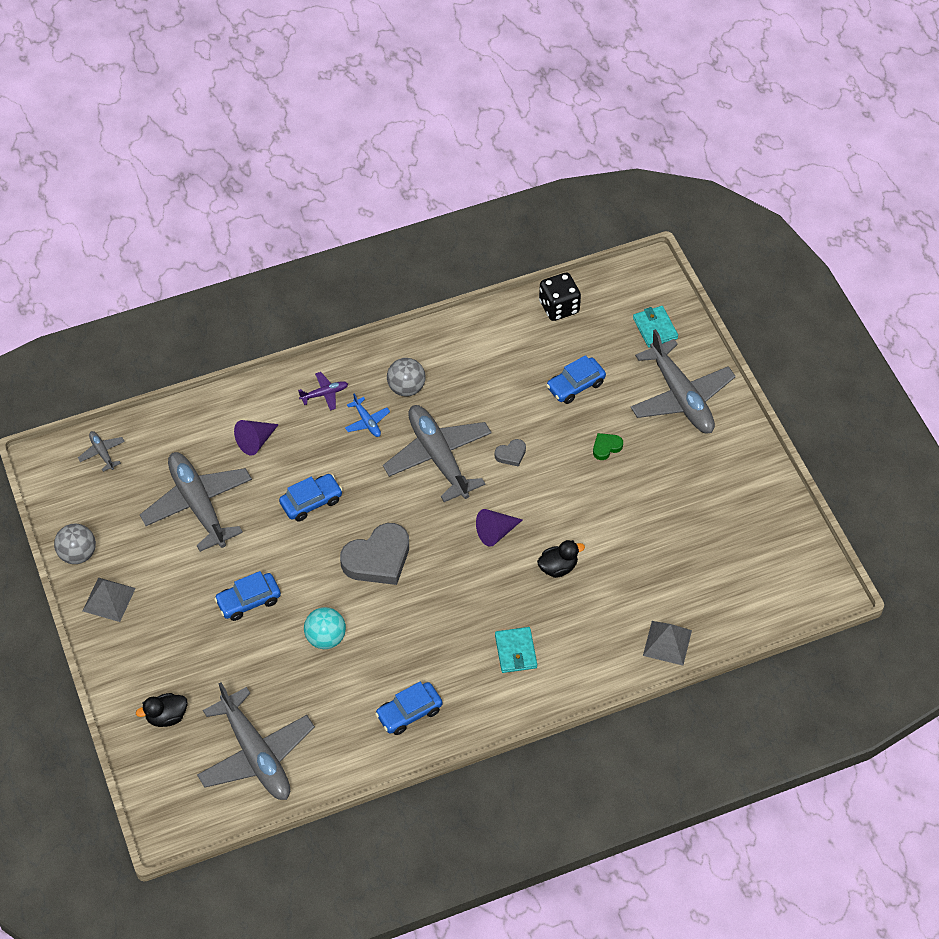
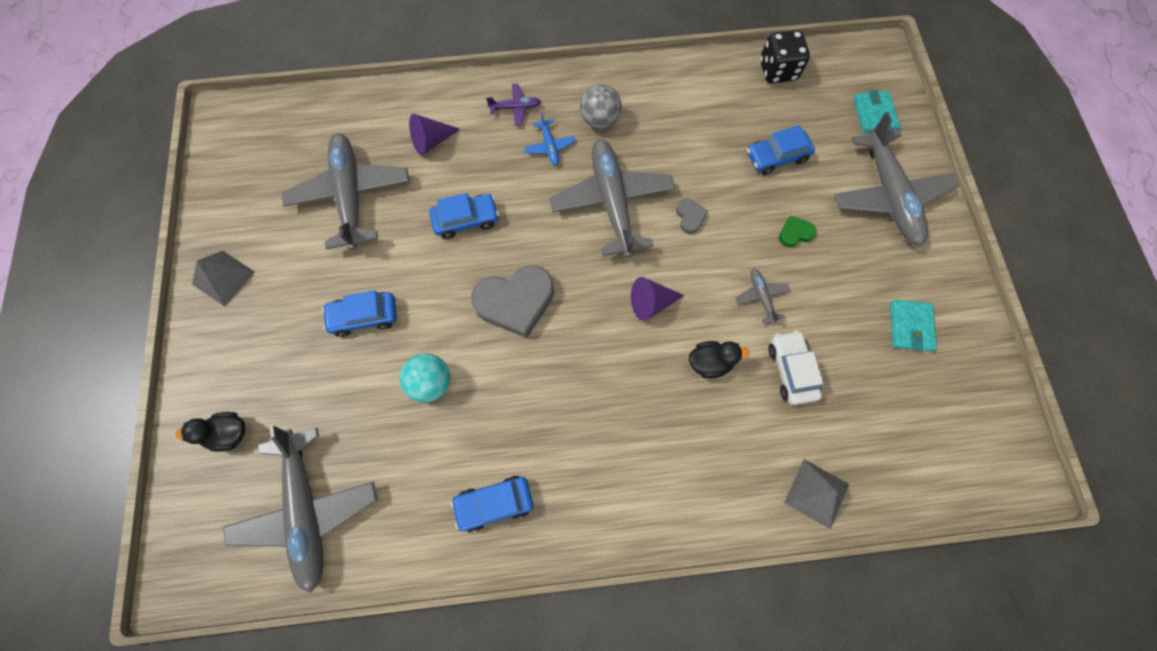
camera: 15 degrees right, 15 degrees up
(78, 554) = (213, 220): grey ball -> none
(102, 453) = (278, 118): grey plane -> grey plane (761, 297)
(511, 454) = (690, 217): grey heart -> grey heart turned 90 degrees counterclockwise
(515, 651) = (636, 457): turquoise wallet -> turquoise wallet (910, 326)
(627, 557) = (791, 370): none -> white car

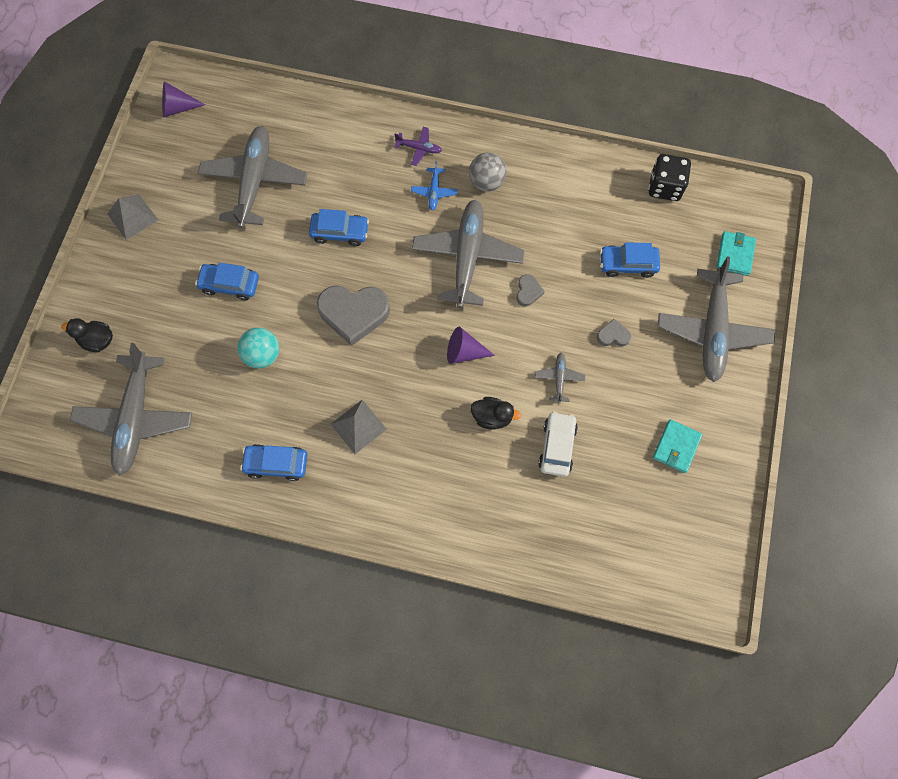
camera: 20 degrees right, 0 degrees up
(431, 141) = (337, 155): purple cone -> purple cone (178, 108)
(795, 233) = (613, 335): green heart -> grey heart
(816, 493) = (533, 548): grey pyramid -> grey pyramid (358, 426)

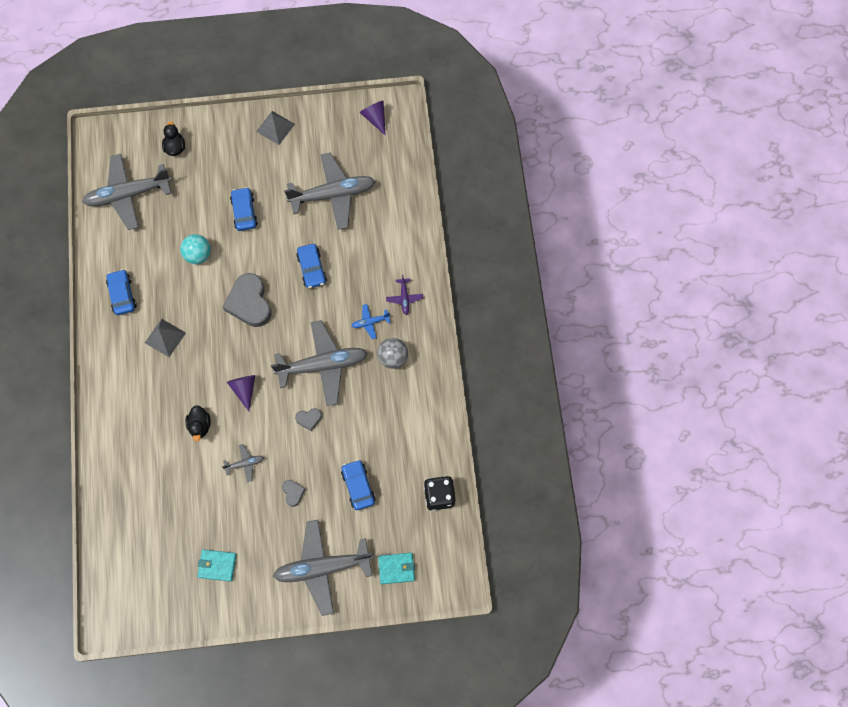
camera: 70 degrees right, 0 degrees up
(557, 446) = (191, 478): white car -> none

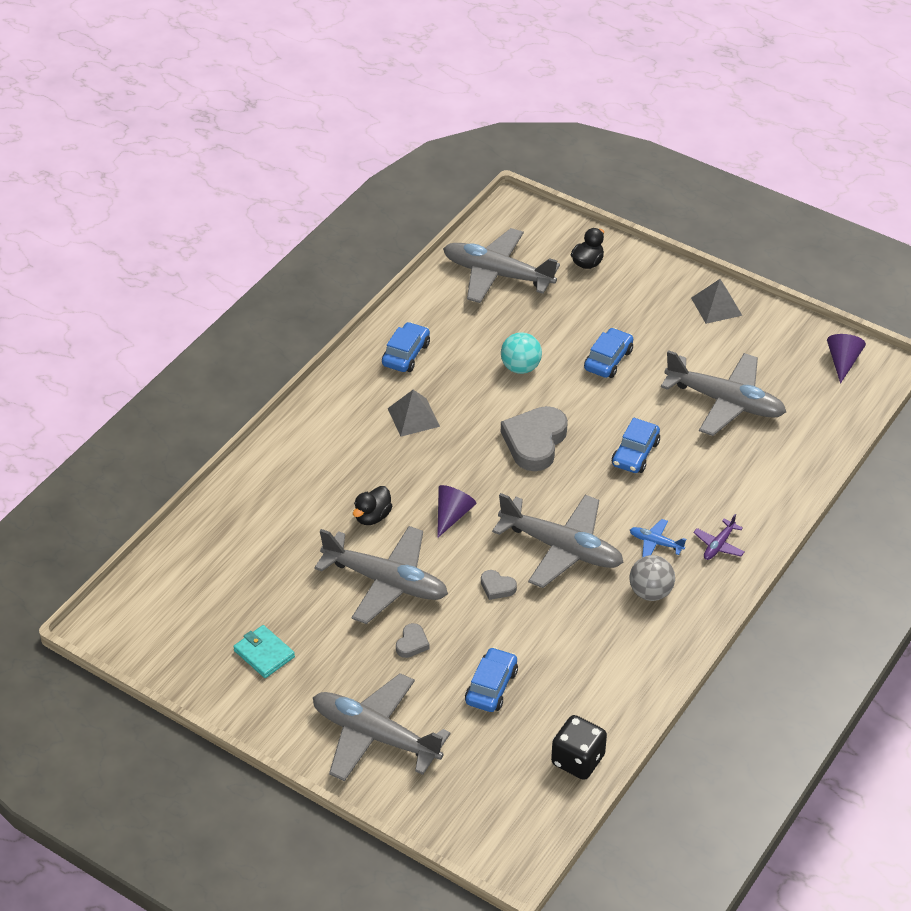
camera: 40 degrees right, 25 degrees down
(245, 463) = (386, 582): grey plane -> grey plane, size x2.34
(396, 568) = (458, 796): turquoise wallet -> none

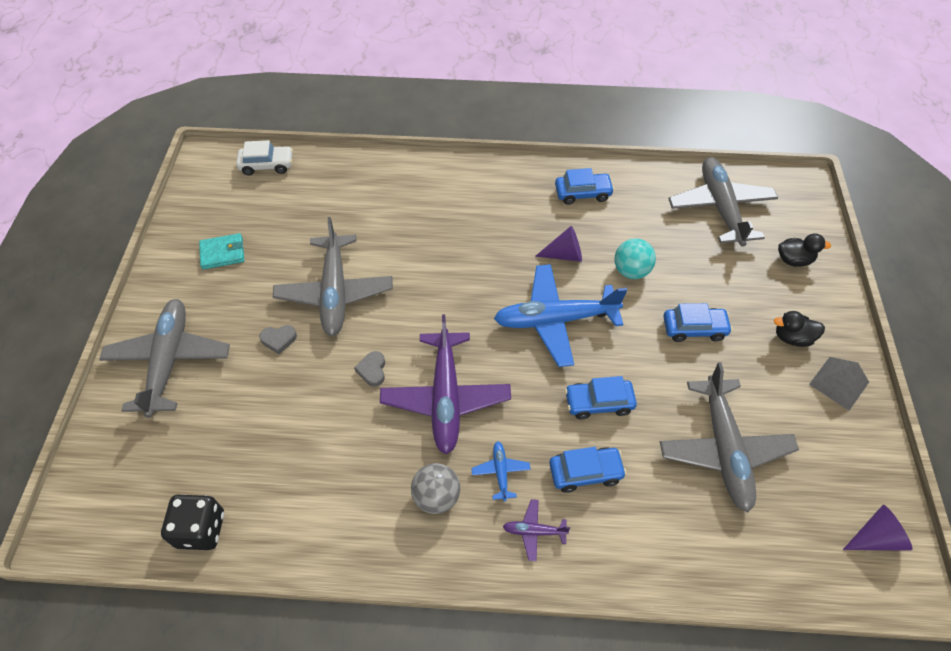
camera: 60 degrees right, 10 degrees up
(161, 577) = (267, 165): none -> white car
(264, 654) = (222, 253): turquoise wallet -> turquoise wallet turned 60 degrees clockwise
(372, 516) = (398, 252): black duck -> black duck (792, 338)
(413, 417) = (520, 228): grey pyramid -> none
(452, 515) = (433, 302): purple cone -> purple cone (564, 254)
(491, 687) = (258, 418): blue car -> blue car (585, 472)
(535, 442) = (555, 320): grey heart -> blue plane
(562, 548) = (446, 398): grey plane -> purple plane

